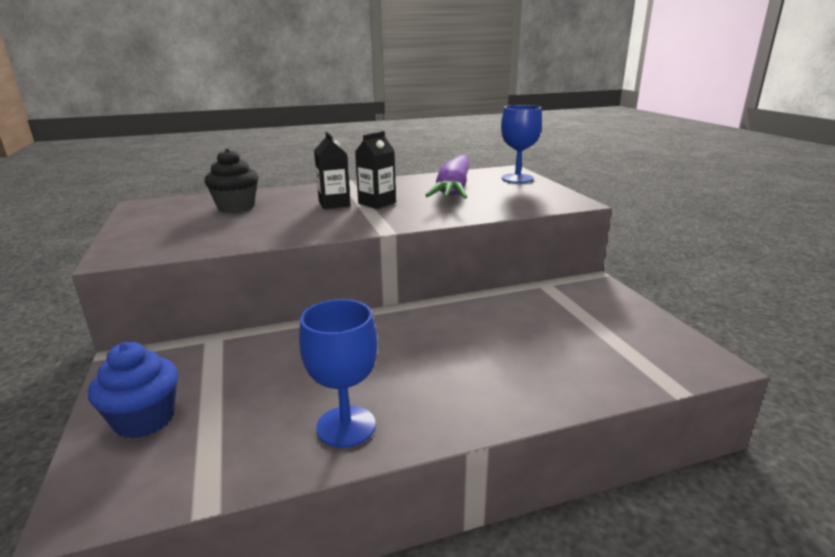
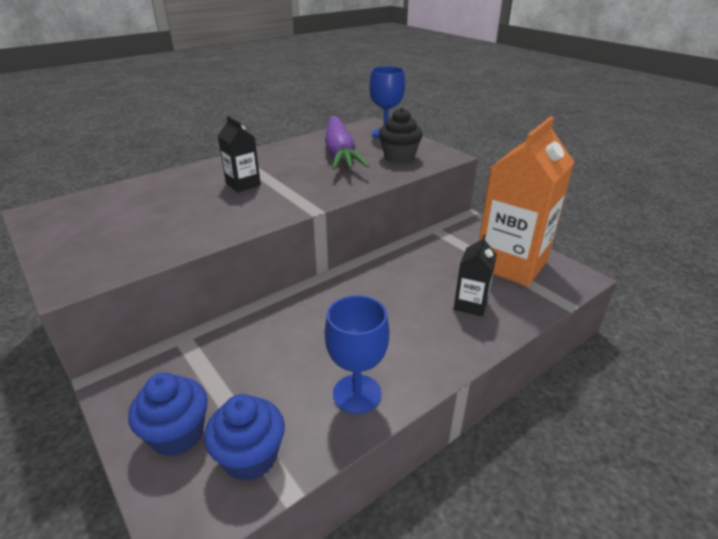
camera: 20 degrees left, 10 degrees up
(193, 459) = (250, 457): none -> blue cupcake
(236, 207) = (146, 201): black cupcake -> black cupcake (399, 157)
(377, 203) = (283, 178): black carton -> black carton (470, 304)
(621, 332) = (511, 264): none -> orange carton

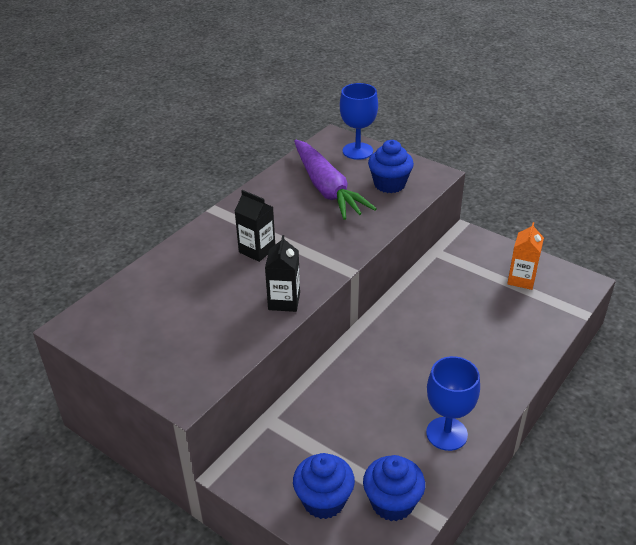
camera: 15 degrees left, 5 degrees up
(399, 157) = (389, 184): black cupcake -> blue cupcake
(470, 304) = (502, 330): black carton -> black carton (284, 301)
(511, 264) = (521, 279): orange carton -> orange carton, size x0.47

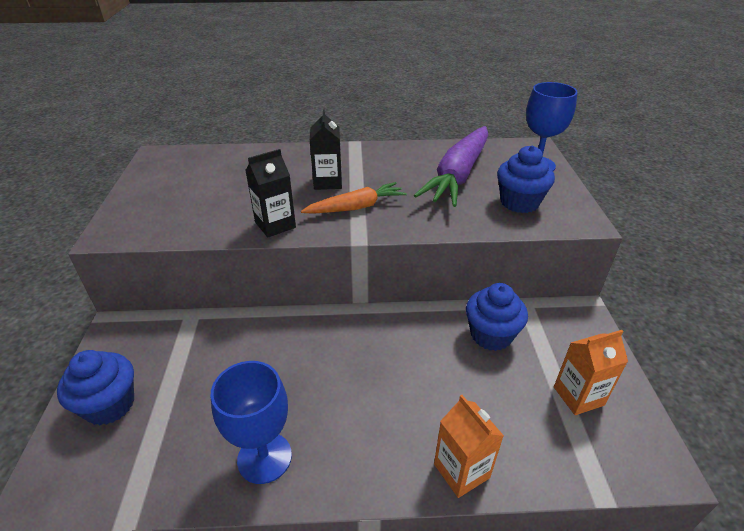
camera: 50 degrees right, 0 degrees up
(309, 253) = (356, 207): none -> orange carrot
(392, 503) = (132, 462): blue cupcake -> blue cupcake (491, 335)
(527, 354) = (461, 471): none -> orange carton

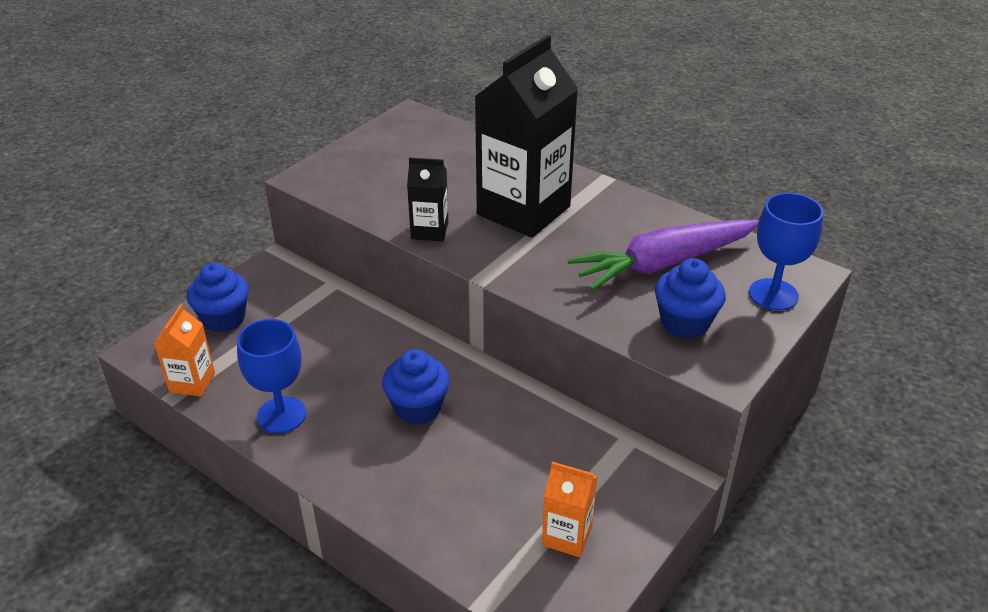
camera: 40 degrees right, 0 degrees up
(328, 182) = (523, 210): black carton -> black carton, size x2.13
(356, 207) = (517, 248): orange carrot -> none
(461, 471) = (400, 515): orange carton -> orange carton (192, 382)
(491, 335) = (556, 442): blue cupcake -> blue cupcake (417, 407)

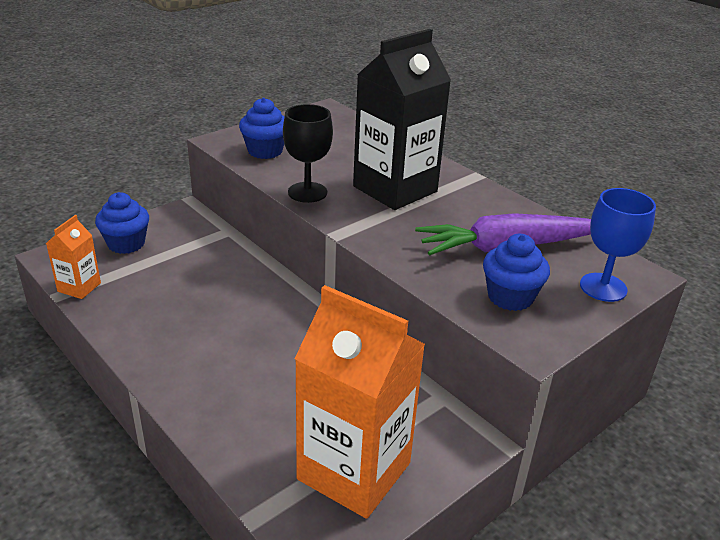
camera: 10 degrees right, 5 degrees down
(281, 415) = (141, 325): blue goblet -> none
(417, 407) = (259, 338): blue cupcake -> blue cupcake (265, 151)
(429, 231) = (307, 192): black carton -> black goblet
(567, 536) = (354, 471): orange carton -> orange carton, size x2.13

